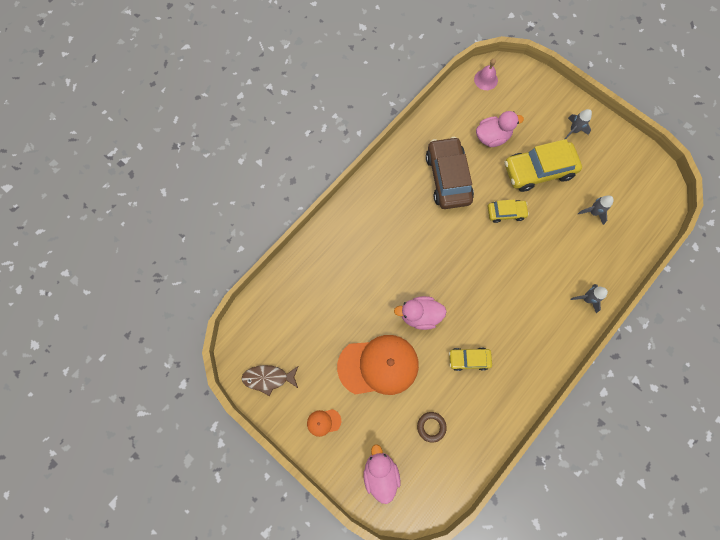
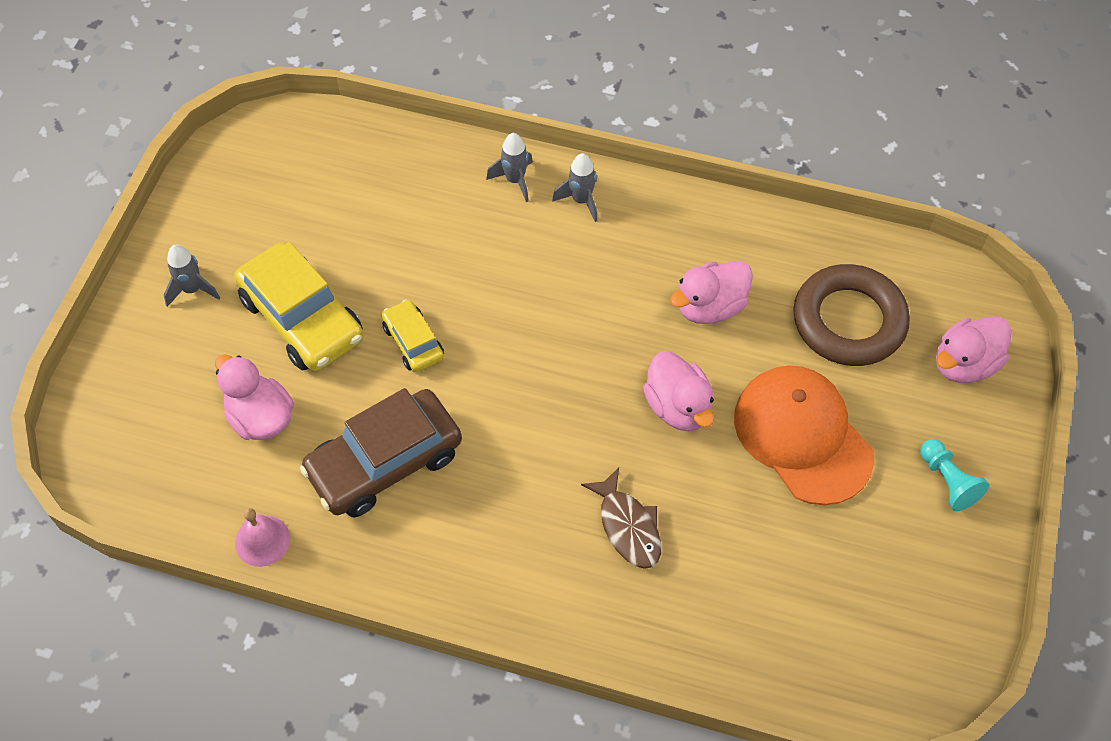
camera: 115 degrees left, 15 degrees down
(268, 378) = (937, 608): brown fish -> brown fish (627, 526)
(323, 422) = (947, 481): orange cap -> turquoise pawn
(431, 426) = (849, 321): brown ring -> brown ring, size x2.21
(469, 359) = (710, 307): yellow car -> pink duck
(486, 79) = (125, 475): pink bell -> pink bell (262, 540)
(593, 212) = (351, 214): grey rocket -> grey rocket (581, 200)

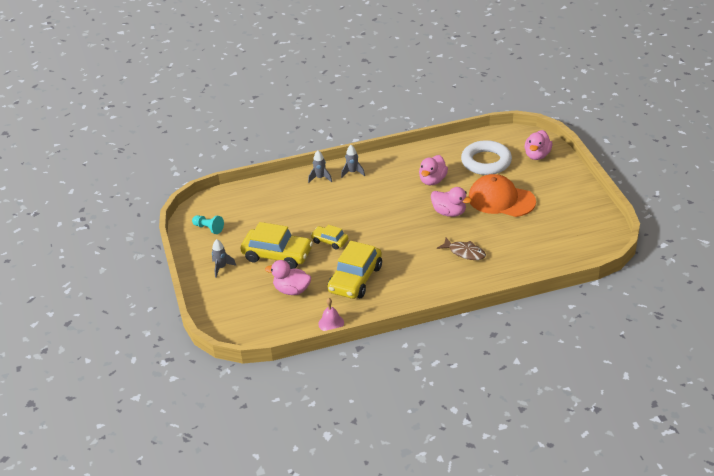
camera: 30 degrees left, 20 degrees down
(384, 462) = (355, 279): brown car -> yellow car
(849, 321) = (486, 162): brown ring -> white ring
(947, 481) = (562, 188): turquoise pawn -> turquoise pawn (208, 228)

